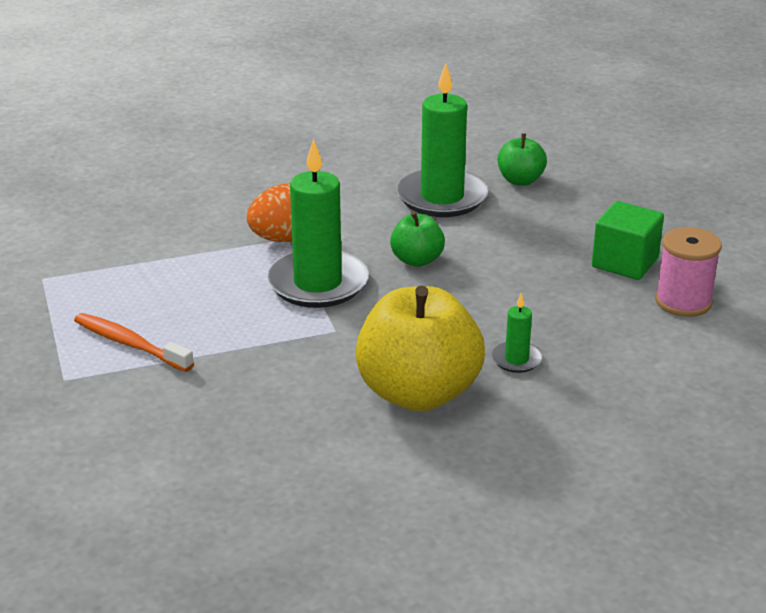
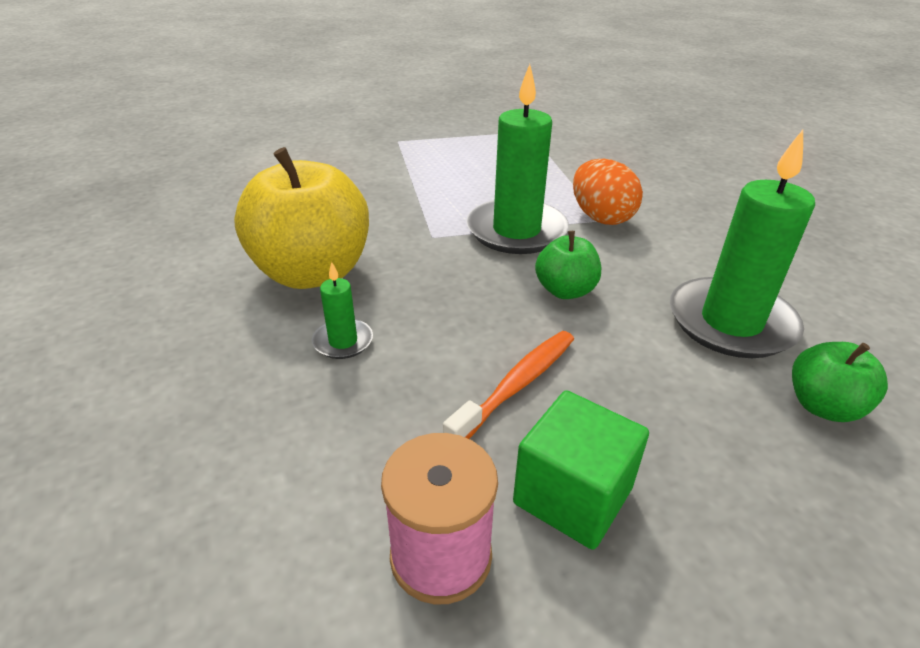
camera: 95 degrees right, 5 degrees up
(130, 344) = (434, 158): orange toothbrush -> orange toothbrush (517, 385)

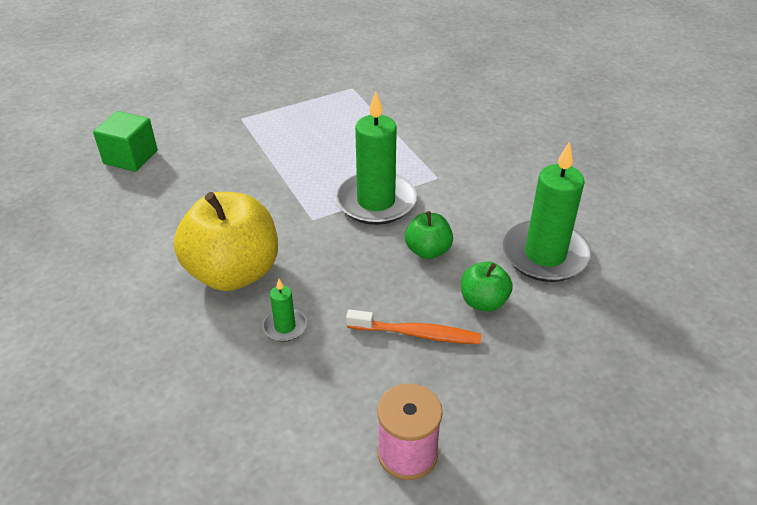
camera: 15 degrees left, 5 degrees up
(517, 385) = (417, 334): orange toothbrush -> orange toothbrush turned 75 degrees clockwise
(572, 496) = (472, 400): green cube -> green cube (130, 157)
(601, 217) = (436, 176): orange egg -> none
(823, 406) = (607, 307): green apple -> green apple (483, 302)

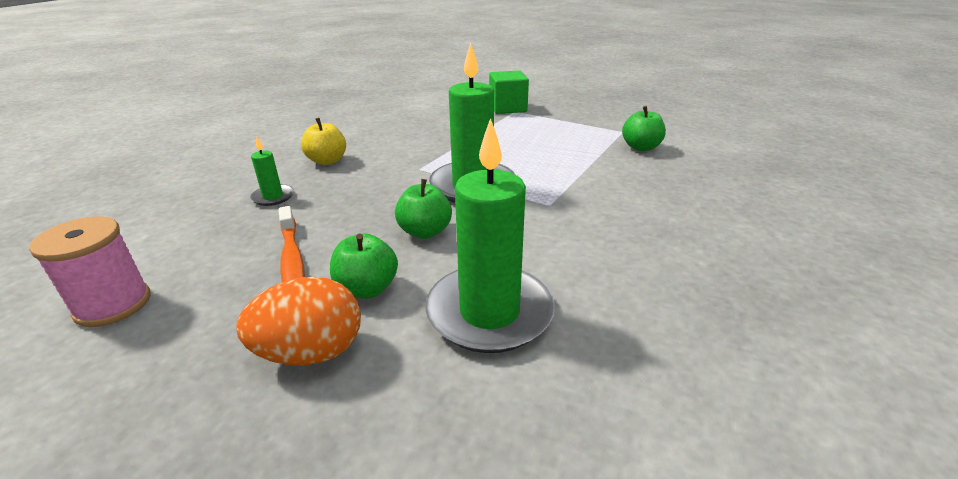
camera: 60 degrees right, 10 degrees down
(130, 157) = (425, 98): green cube -> green cube (507, 108)
(233, 272) = (327, 161): yellow apple -> yellow apple, size x0.50
(389, 95) = (641, 147): none -> green apple
(537, 344) = (311, 352): none -> orange egg

